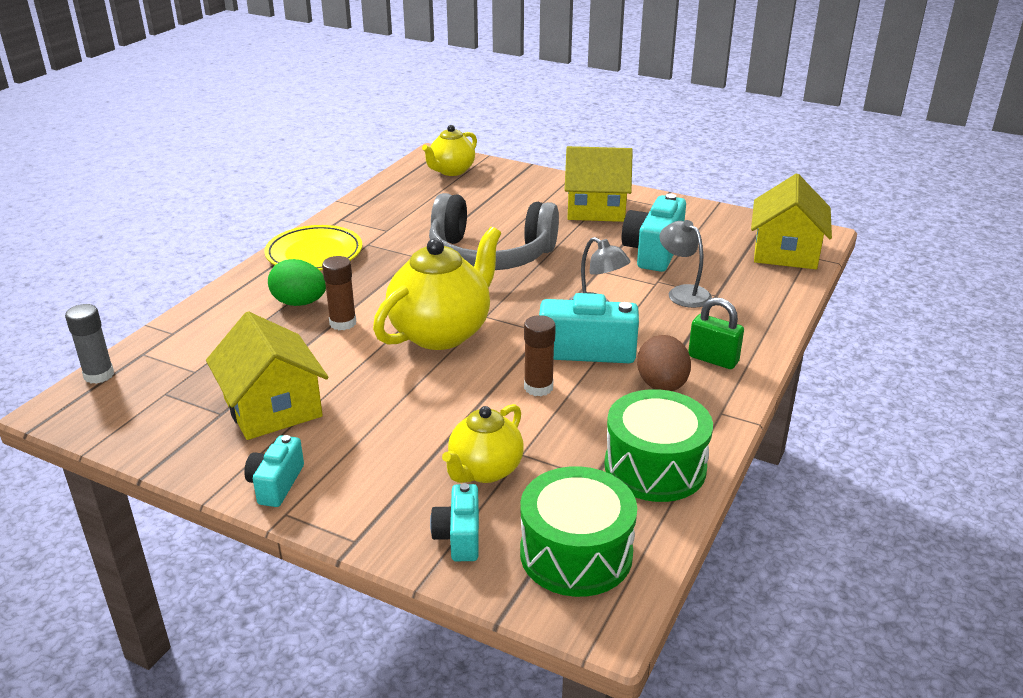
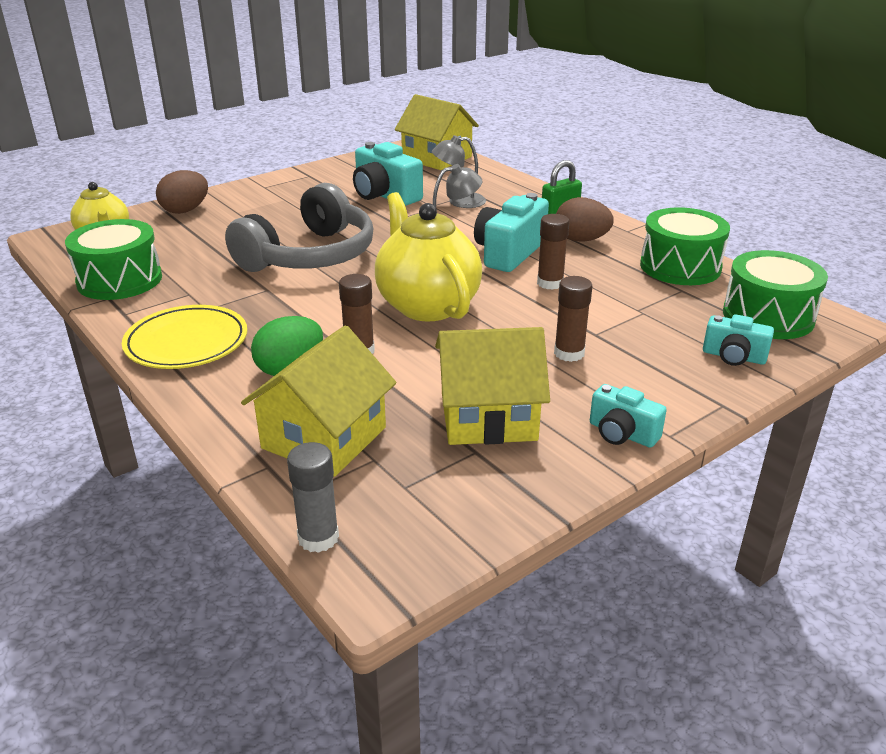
camera: 65 degrees left, 0 degrees up
(388, 200) = (120, 280): none -> green drum
(401, 427) = (569, 353): none -> brown glue stick
(485, 470) = (652, 329): yellow teapot -> none
(526, 181) = (185, 210): none -> brown egg
(596, 208) = (282, 196): yellow house -> yellow house (324, 437)

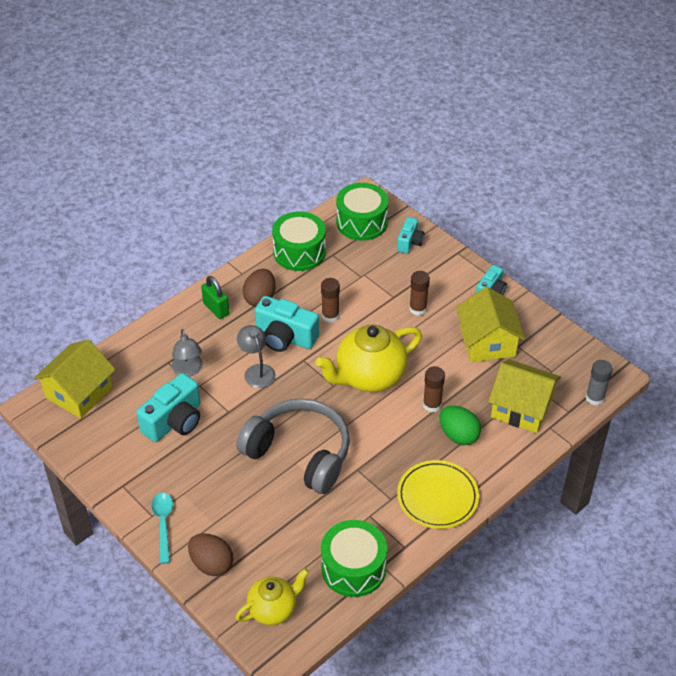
camera: 95 degrees left, 15 degrees up
(250, 191) = (163, 524): none -> turquoise spoon

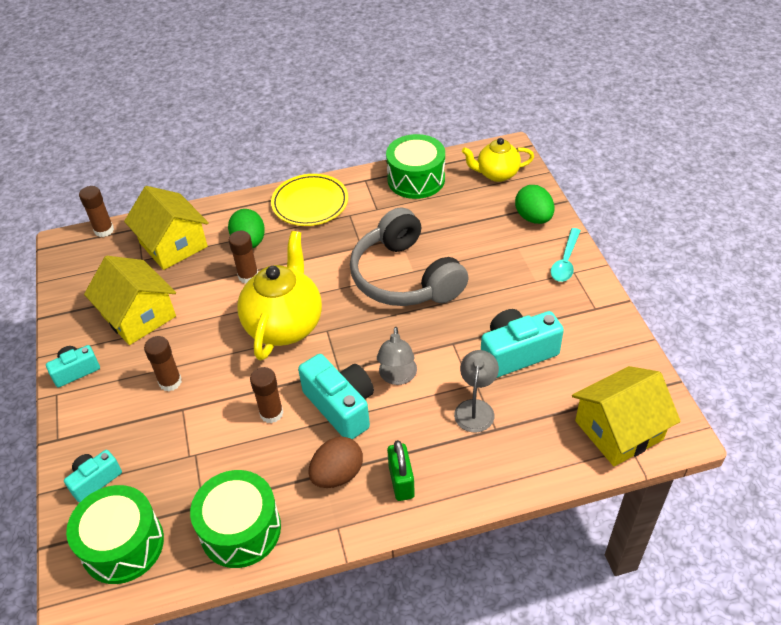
camera: 150 degrees left, 0 degrees up
(211, 564) = (533, 218): brown egg -> green egg
(369, 377) = (284, 325): yellow teapot -> yellow teapot turned 75 degrees counterclockwise
(487, 342) = (138, 316): yellow house -> yellow house turned 60 degrees counterclockwise
(594, 398) = (104, 230): grey glue stick -> brown glue stick

